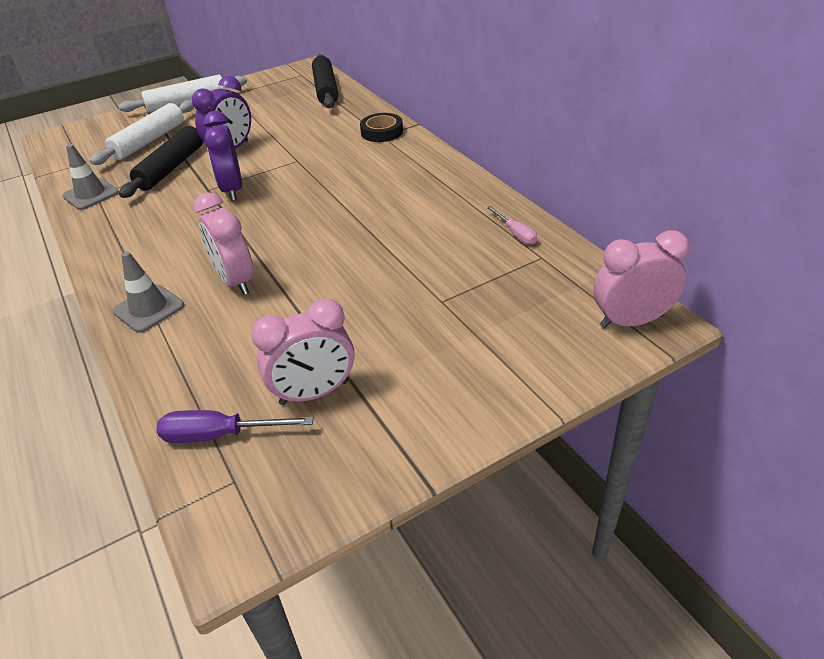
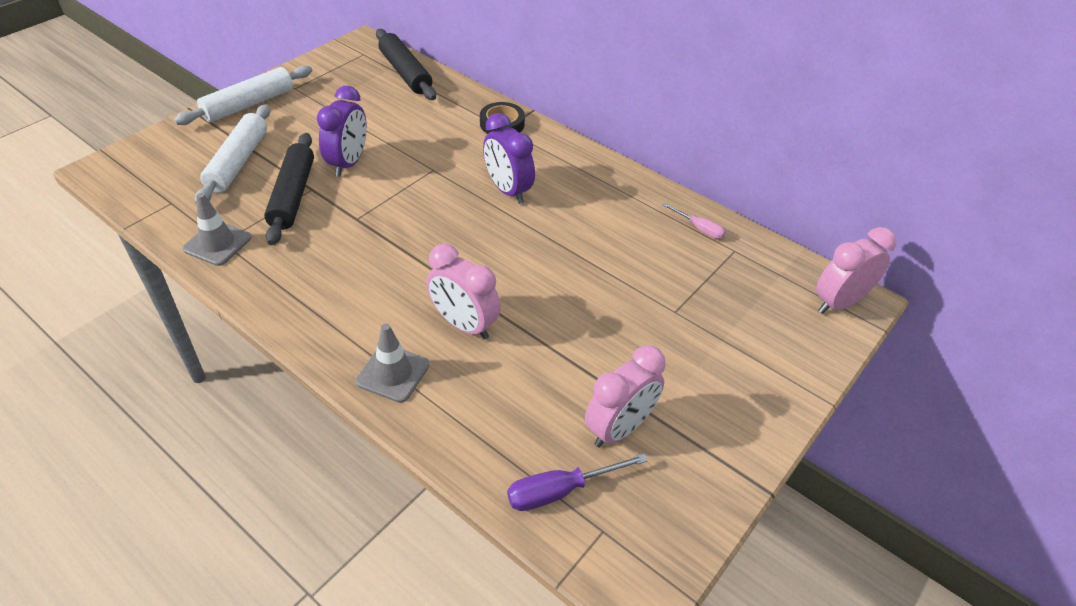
camera: 25 degrees left, 5 degrees up
(232, 190) = (385, 215): purple clock -> purple clock (508, 190)

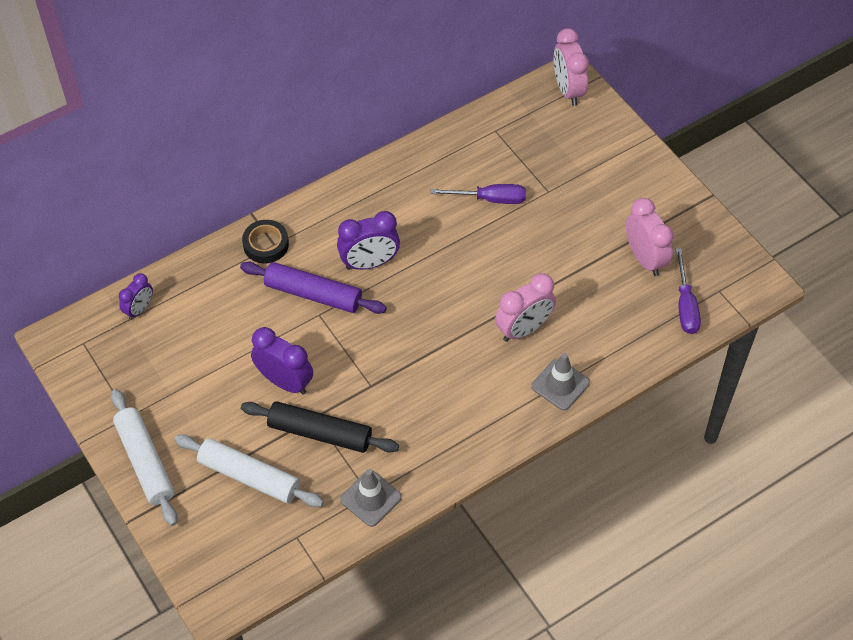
camera: 70 degrees left, 10 degrees up
(405, 73) = (139, 309): black rolling pin -> purple clock
(456, 162) = (313, 294): none -> purple rolling pin
(636, 263) = (490, 199): none -> purple screwdriver
(699, 228) = (462, 144): pink screwdriver -> none

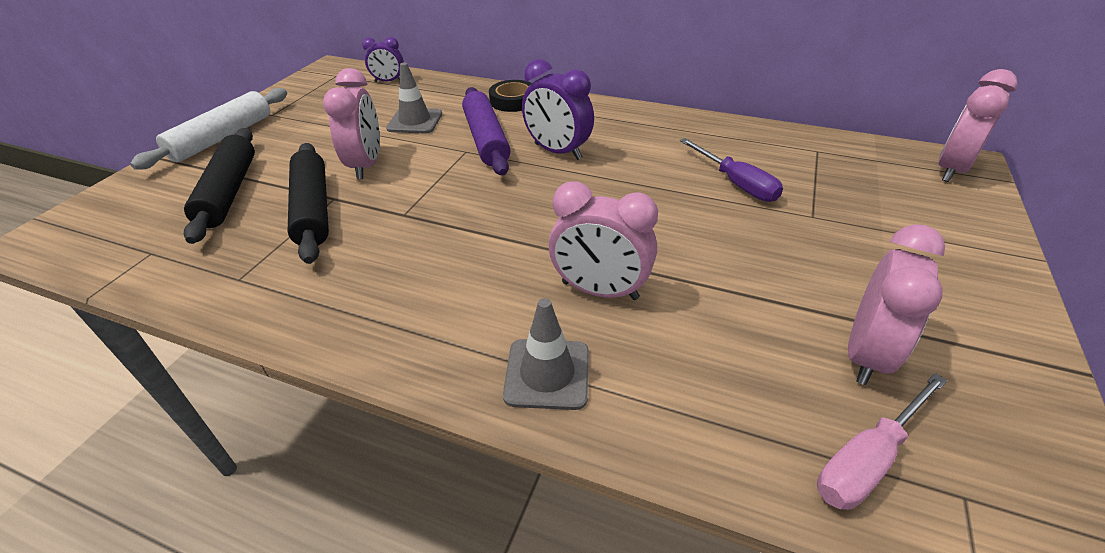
camera: 55 degrees right, 15 degrees down
(249, 477) = (228, 192): white rolling pin -> black rolling pin
(285, 382) = (366, 165): purple clock -> pink clock
(370, 498) = (232, 282): grey traffic cone -> grey traffic cone (415, 121)
(685, 305) = (867, 459): purple screwdriver -> pink screwdriver

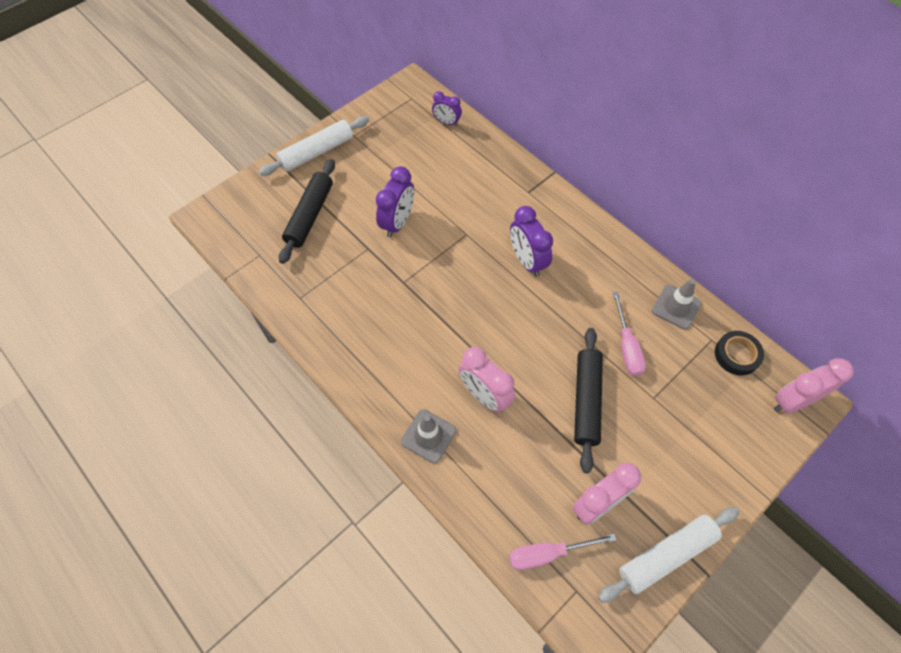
camera: 25 degrees right, 20 degrees up
(312, 209) = (353, 254): black rolling pin -> black rolling pin (586, 401)
(366, 165) = (397, 222): pink clock -> purple clock
(415, 121) = (446, 184): grey traffic cone -> grey traffic cone (676, 307)
(486, 139) = (485, 227): purple rolling pin -> none
(513, 101) = (526, 186): black tape -> black tape (736, 355)
(736, 183) = (626, 346): purple screwdriver -> pink screwdriver
(1019, 376) = (666, 555): none -> white rolling pin

